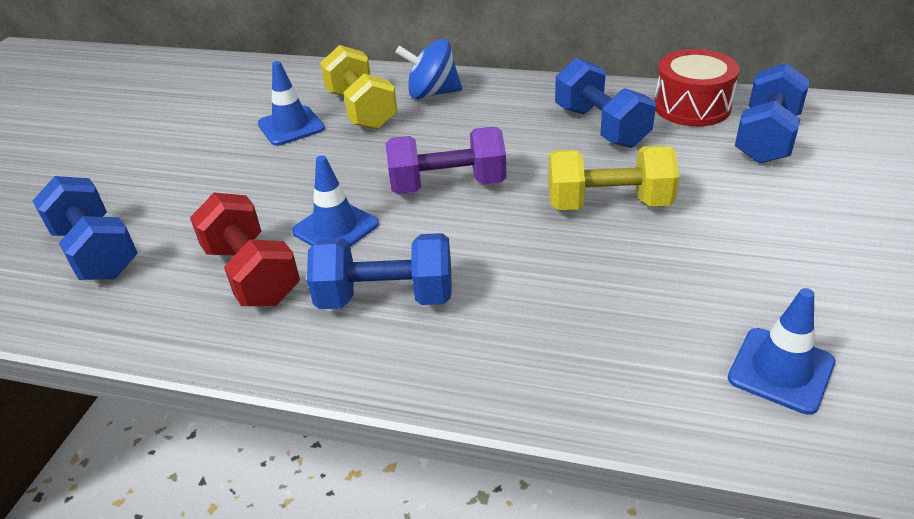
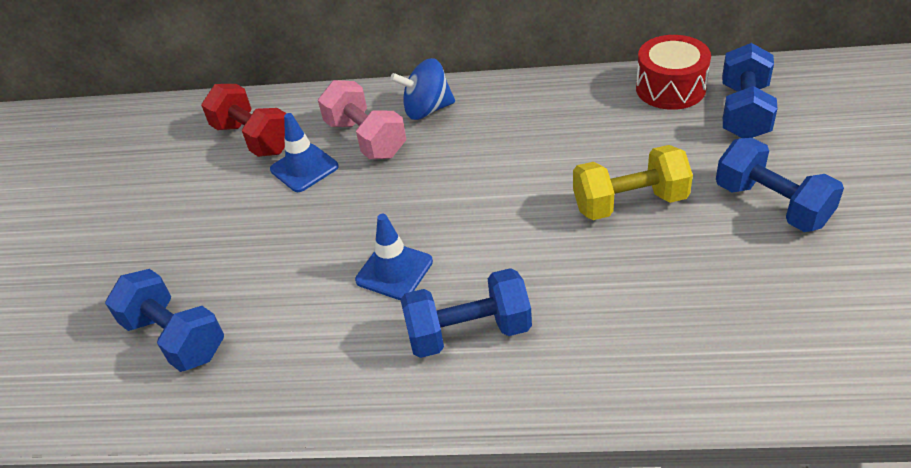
camera: 10 degrees left, 5 degrees up
(252, 274) = (336, 332): red dumbbell -> red dumbbell (253, 138)
(361, 110) = (366, 139): yellow dumbbell -> pink dumbbell
(447, 185) = (480, 208): purple dumbbell -> none
(601, 126) = (596, 122): blue dumbbell -> blue dumbbell (772, 205)
(781, 370) = (816, 336): blue traffic cone -> none

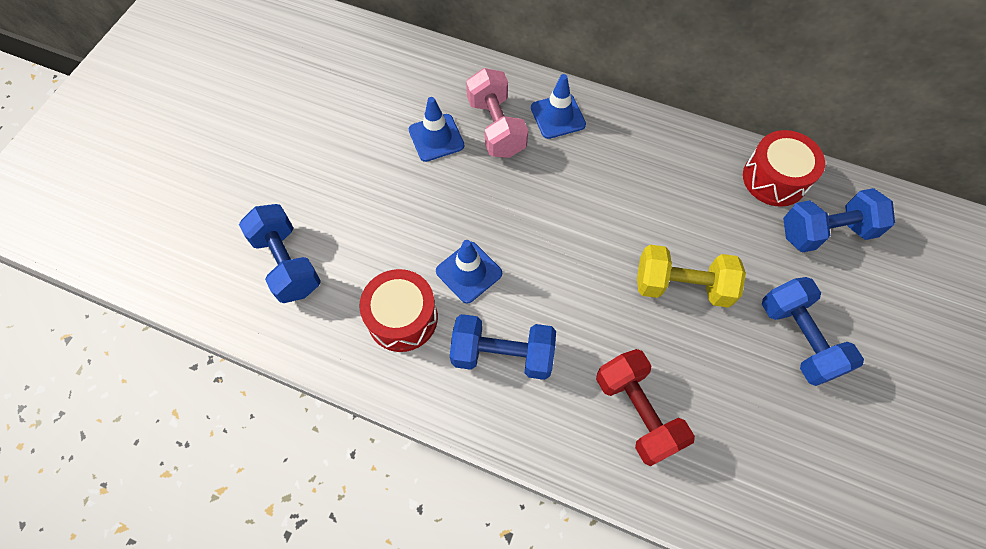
camera: 15 degrees right, 20 degrees up
(253, 138) = (407, 89): red dumbbell -> red dumbbell (637, 412)
(336, 340) = (402, 318): none -> red drum
(427, 110) = (557, 116): blue spinning top -> blue traffic cone
(744, 112) = (825, 232): blue dumbbell -> blue dumbbell turned 45 degrees clockwise

